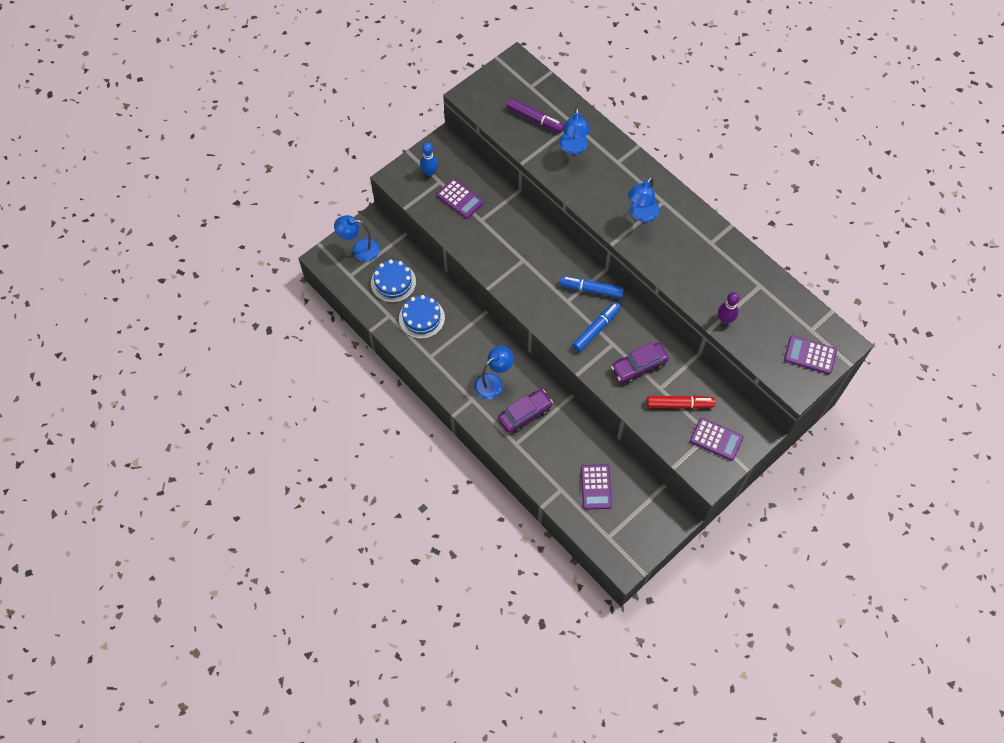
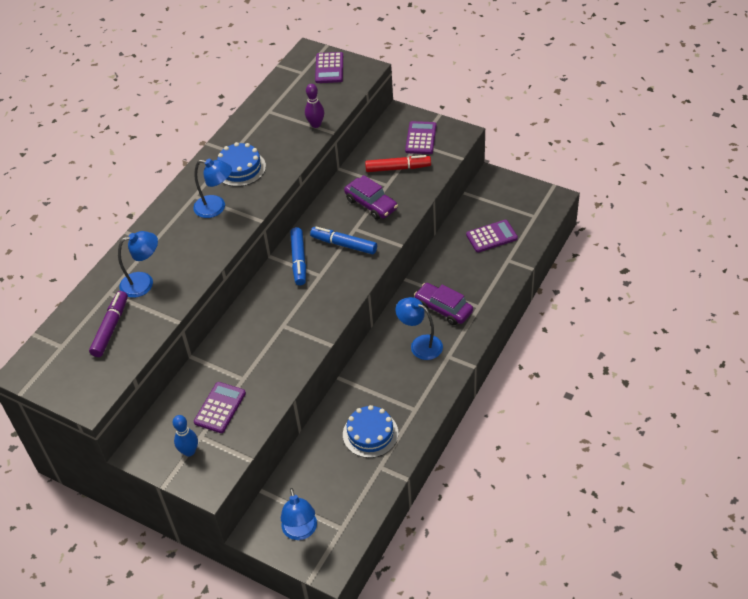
camera: 105 degrees left, 15 degrees down
(393, 282) = (334, 478): blue cake -> blue cake (240, 168)
(679, 404) = (398, 168): red marker -> red marker turned 105 degrees clockwise

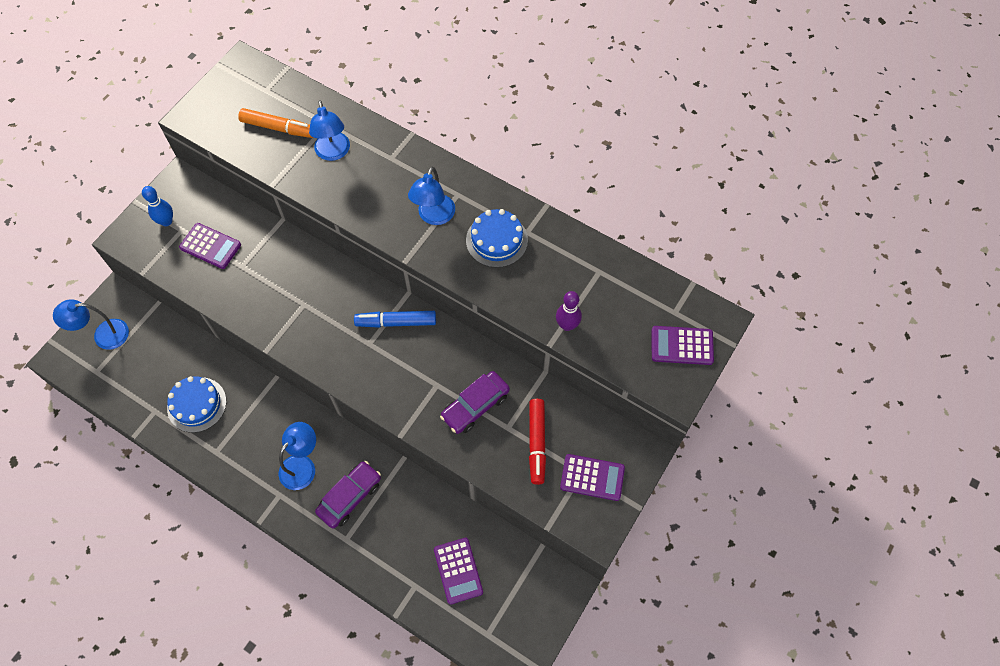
camera: 90 degrees right, 15 degrees up
(111, 328) = (278, 128): purple marker -> orange marker
(344, 244) = (412, 371): blue marker -> none

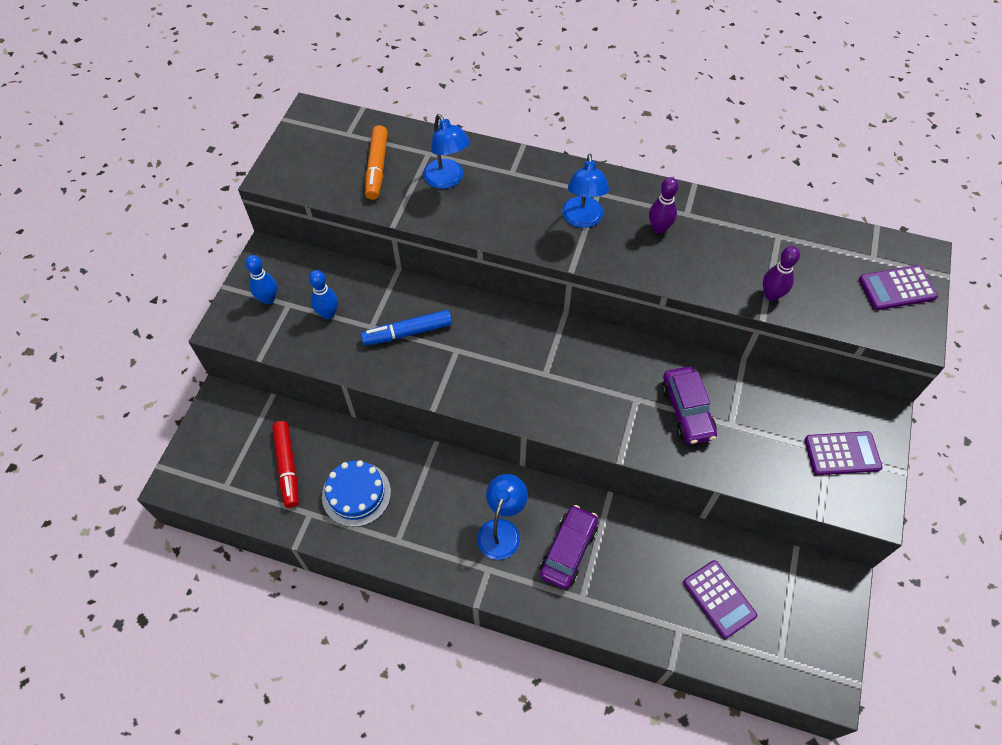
camera: 15 degrees left, 5 degrees down
(103, 335) = (221, 445): blue lamp -> none
(210, 246) = (328, 313): purple calculator -> blue bowling pin
(278, 128) = (377, 168): orange marker -> orange marker turned 90 degrees clockwise
(396, 322) = (565, 345): blue marker -> blue marker (407, 333)
(475, 406) = (687, 411): purple car -> purple car turned 45 degrees counterclockwise
(496, 240) = (659, 228): blue cake -> purple bowling pin
(537, 443) = (768, 433): red marker -> red marker (287, 467)

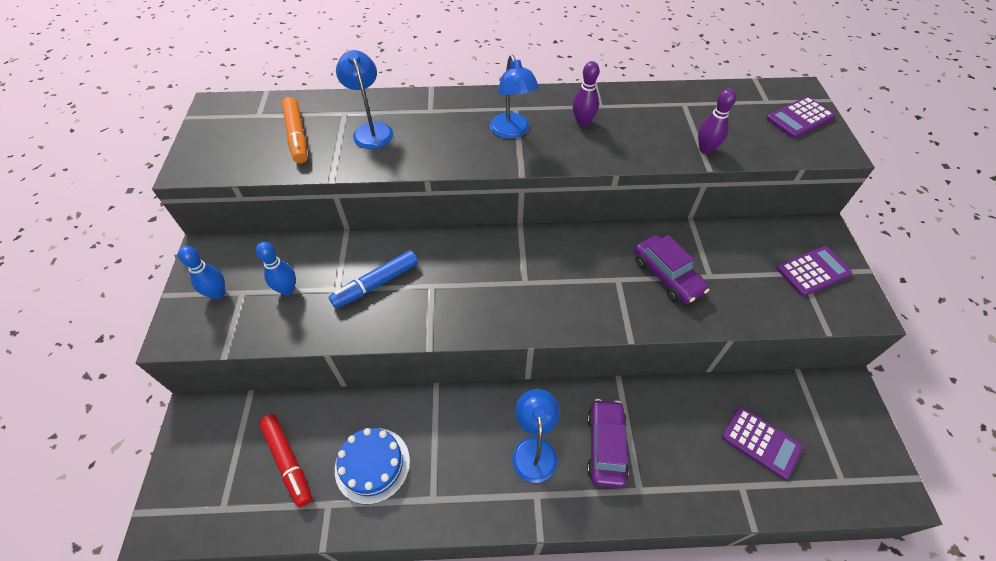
camera: 20 degrees left, 5 degrees down
(447, 180) = (371, 130): blue lamp -> blue lamp turned 150 degrees counterclockwise

